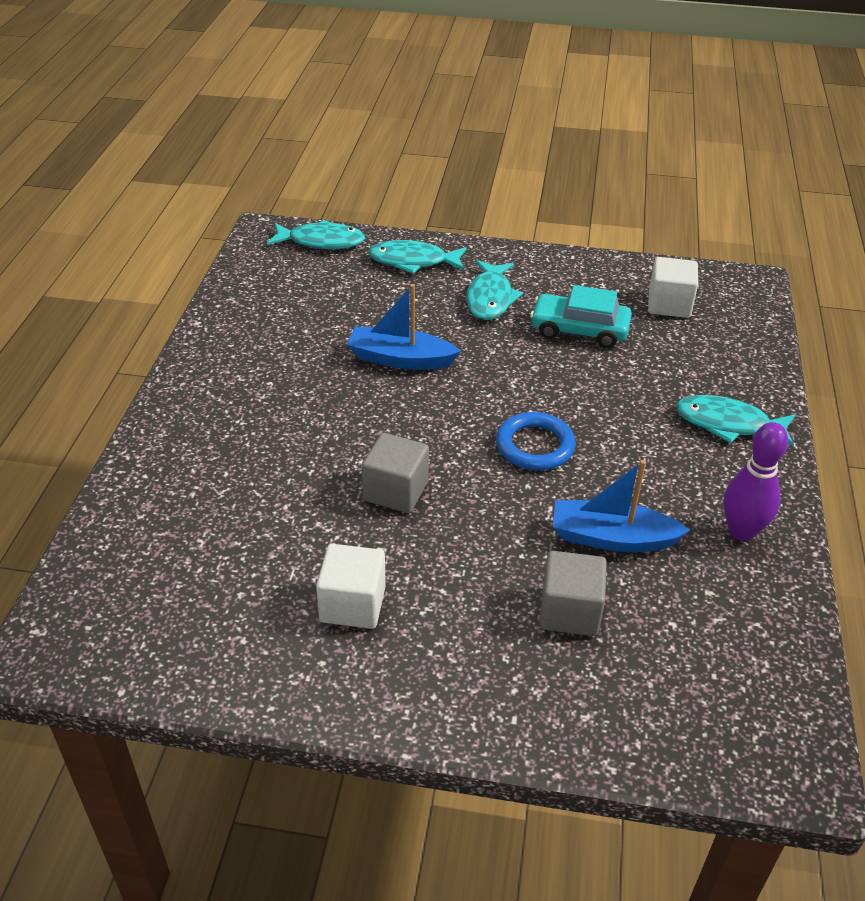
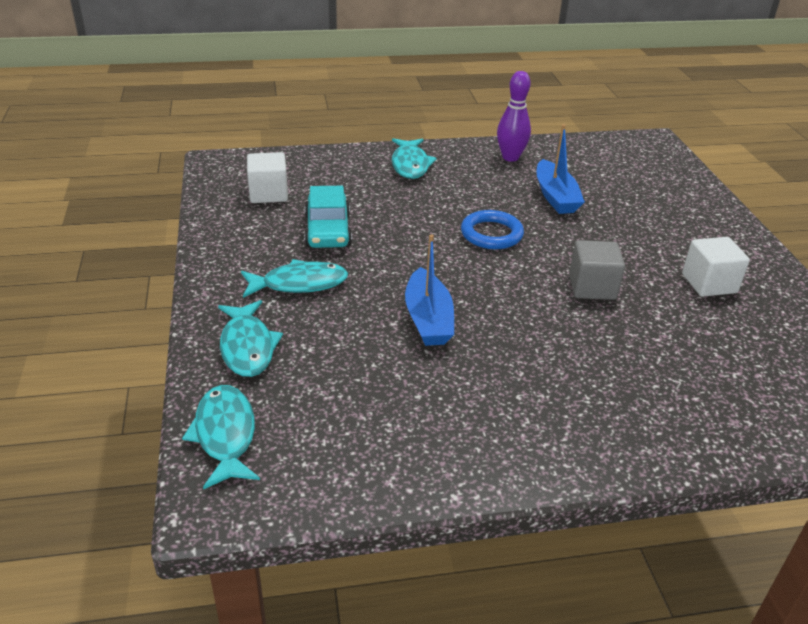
camera: 110 degrees left, 5 degrees down
(569, 611) = (628, 205): grey cube -> none

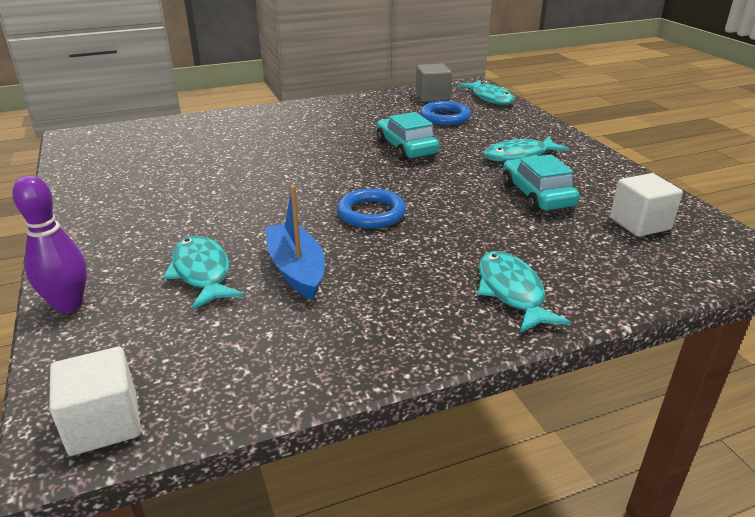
camera: 170 degrees right, 5 degrees down
(247, 347) = (517, 124): turquoise fish -> turquoise fish (202, 273)
(340, 384) = (445, 117): none -> blue ring
(428, 319) = (406, 148): blue boat -> turquoise car
(510, 157) = (366, 333): purple bowling pin -> purple bowling pin (68, 305)
(592, 287) = (271, 181): grey cube -> grey cube (432, 97)
(709, 283) = (155, 196): white cube -> white cube (104, 423)

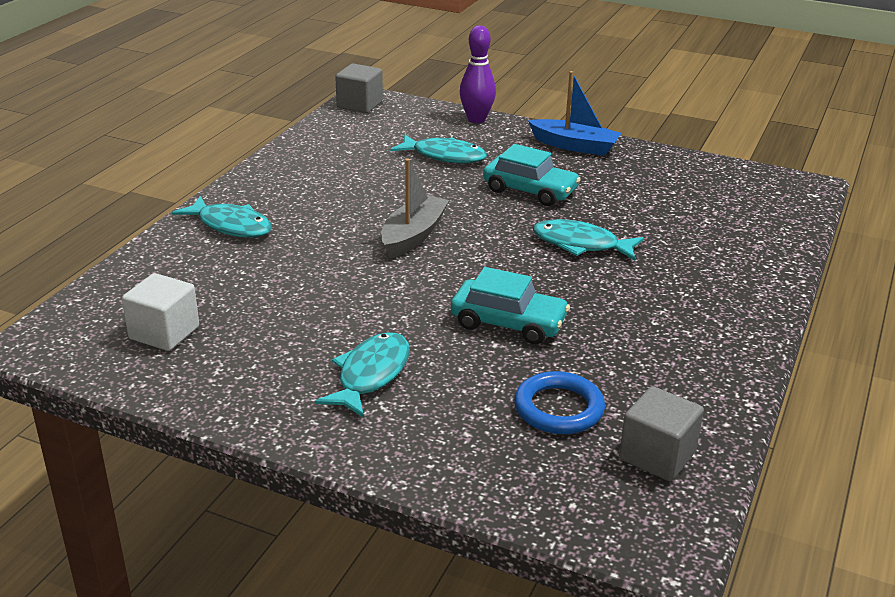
camera: 135 degrees right, 0 degrees up
(104, 423) = (359, 105): white cube -> grey cube
(296, 269) = (392, 180): blue boat -> blue boat (575, 146)
(371, 213) = (413, 236): blue ring -> grey boat
(490, 98) = (575, 507): turquoise fish -> turquoise fish (580, 244)
(536, 195) = (293, 322): turquoise car -> turquoise car (530, 190)

